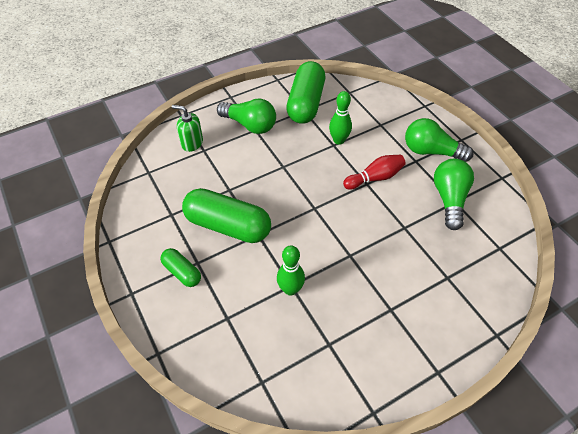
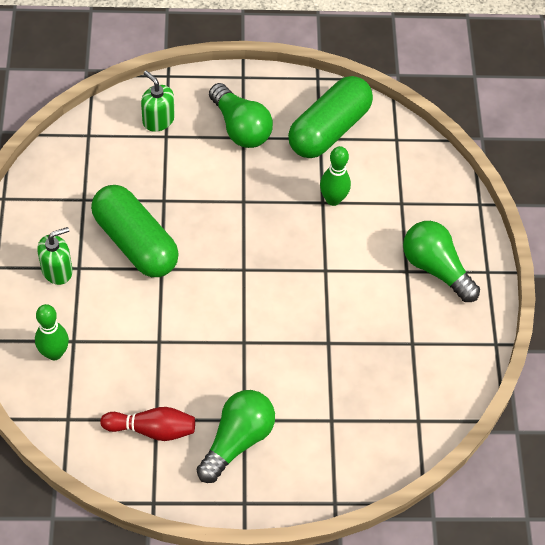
camera: 25 degrees right, 5 degrees up
(182, 272) = (57, 270): green capsule -> green soap dispenser
(290, 289) = (155, 345): green bowling pin -> green bowling pin (54, 353)
(375, 178) = (340, 268): red bowling pin -> red bowling pin (152, 429)
(449, 199) = (407, 337): green light bulb -> green light bulb (237, 440)

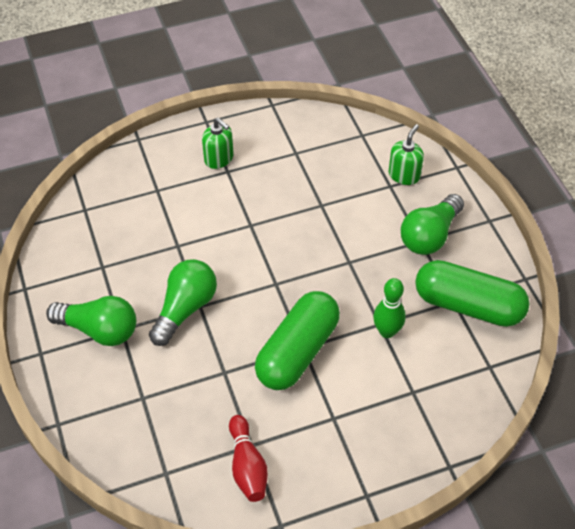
camera: 75 degrees right, 5 degrees down
(54, 353) = (141, 182): green bowling pin -> none
(135, 242) = (268, 199): green capsule -> green capsule (298, 351)
(152, 429) = (91, 267): red bowling pin -> red bowling pin (247, 466)
(435, 268) = (348, 444): green light bulb -> green light bulb (185, 309)

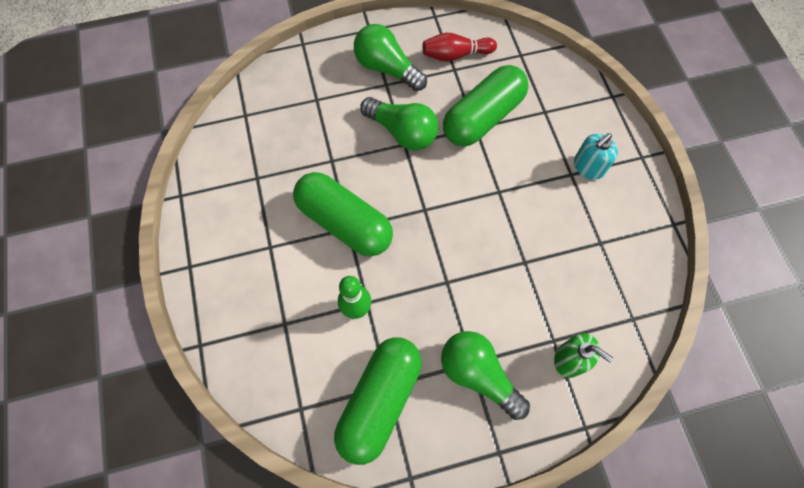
camera: 95 degrees right, 15 degrees up
(99, 330) = (387, 68): green light bulb -> green light bulb turned 105 degrees clockwise
(165, 239) = (483, 117): none -> green capsule
(219, 158) = (588, 167): green soap dispenser -> turquoise soap dispenser
(247, 466) = (238, 174): red bowling pin -> red bowling pin (455, 55)

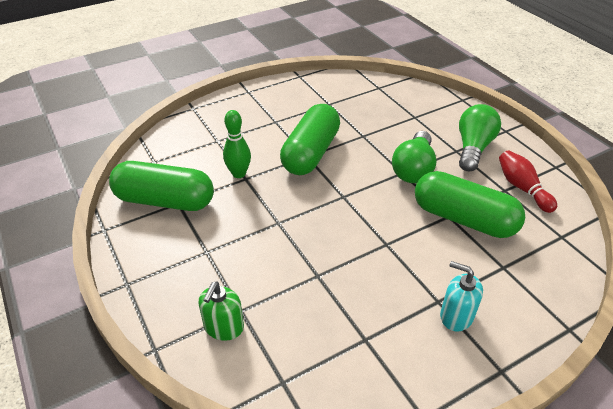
camera: 75 degrees right, 25 degrees down
(478, 374) = (196, 258): green light bulb -> none

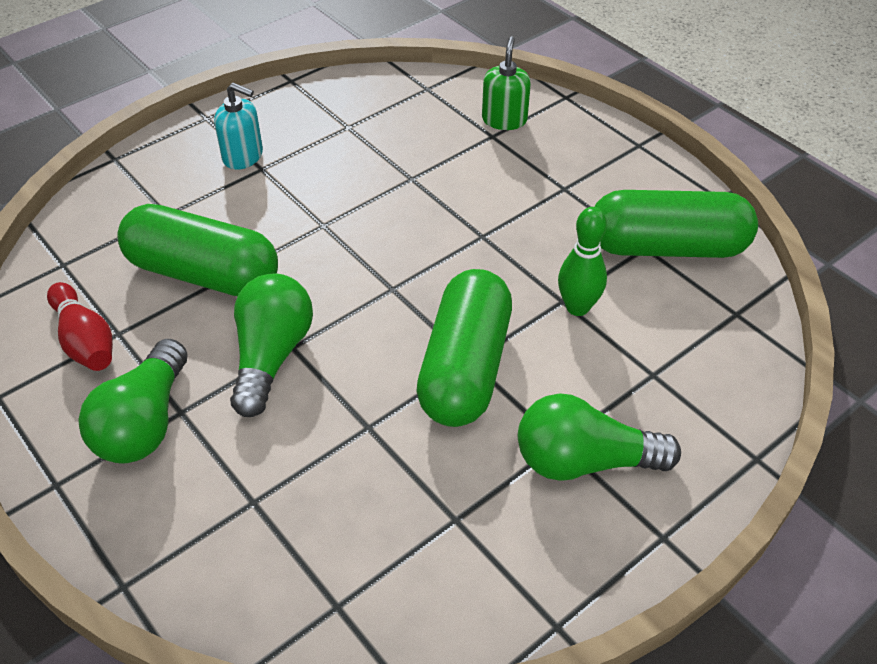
camera: 170 degrees right, 5 degrees up
(268, 114) = (584, 461): none -> green light bulb

